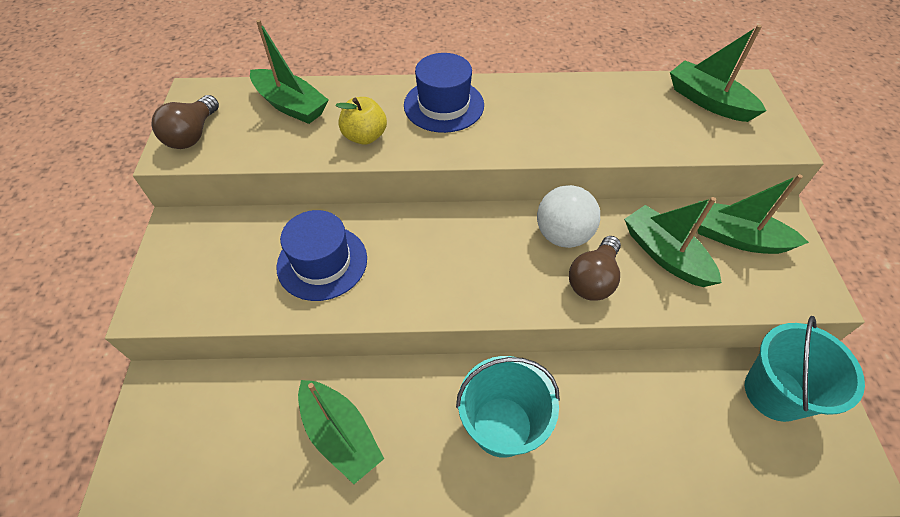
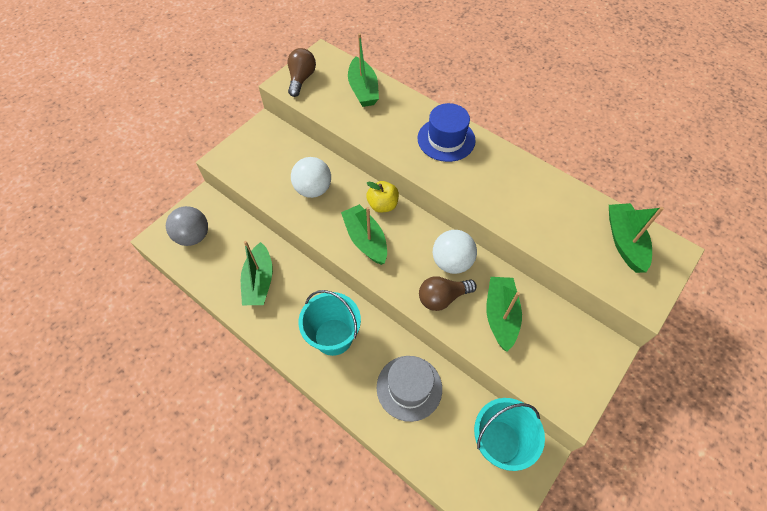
camera: 40 degrees right, 5 degrees up
(181, 448) = (193, 236): none -> grey ball
(193, 135) = (301, 79): brown light bulb -> brown light bulb turned 135 degrees clockwise
(322, 262) = (313, 189): blue hat -> white ball
(365, 136) = (384, 132): yellow apple -> yellow apple (382, 205)
(639, 413) = (409, 387): none -> grey hat
(737, 238) = (559, 340): green boat -> green boat (365, 240)

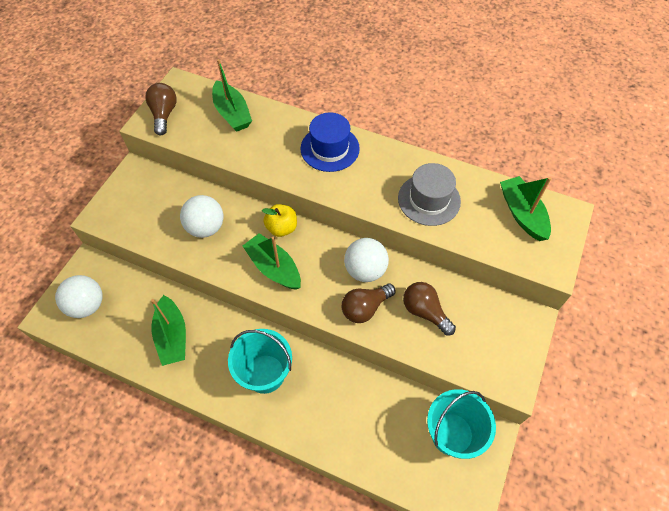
camera: 15 degrees left, 0 degrees up
(193, 236) = (87, 305): grey ball -> white ball
(409, 387) = (353, 405): grey hat -> grey hat (429, 199)
(500, 315) = (425, 312): green boat -> brown light bulb

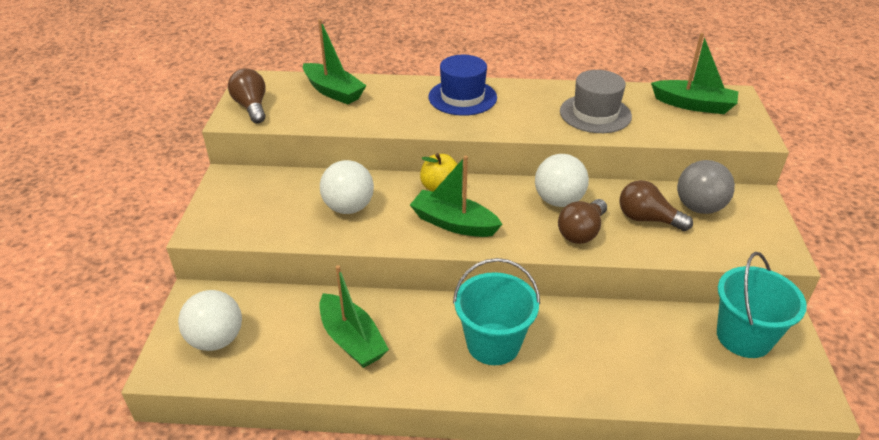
camera: 20 degrees left, 20 degrees down
(475, 313) = (699, 207): none -> grey ball
(522, 214) = (693, 105): green boat -> green boat turned 150 degrees clockwise

